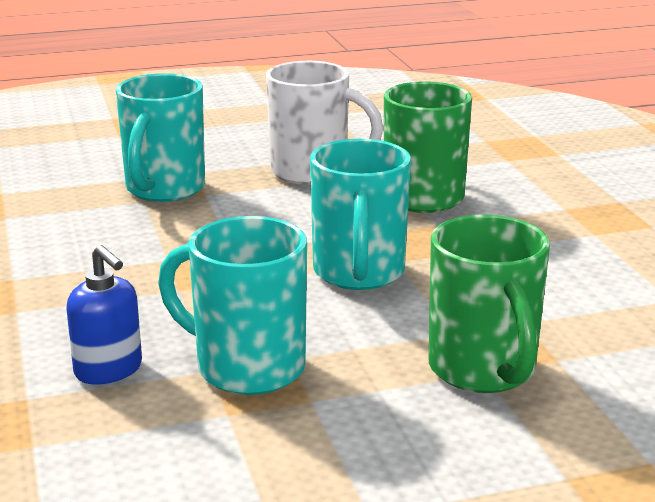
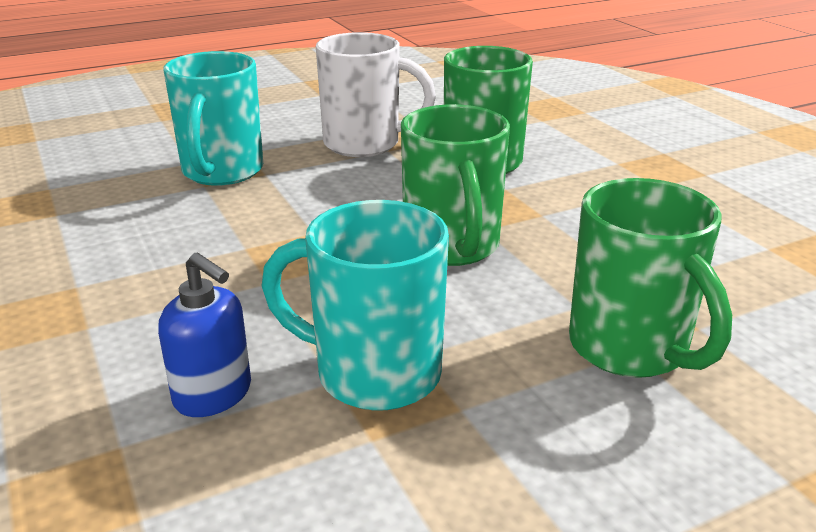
camera: 10 degrees left, 5 degrees up
(359, 274) = (452, 247): turquoise mug -> green mug

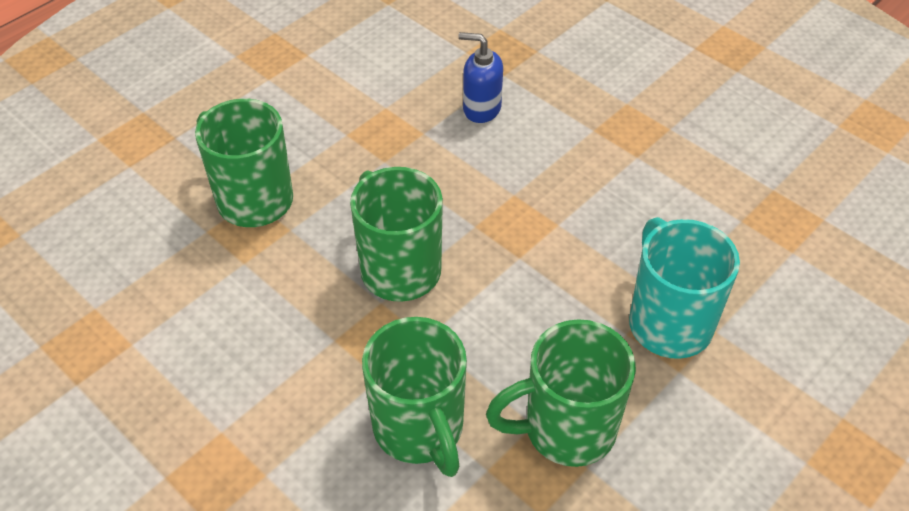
camera: 160 degrees right, 20 degrees up
(365, 144) = (565, 429): white mug -> green mug
(373, 374) = (403, 142): turquoise mug -> none

